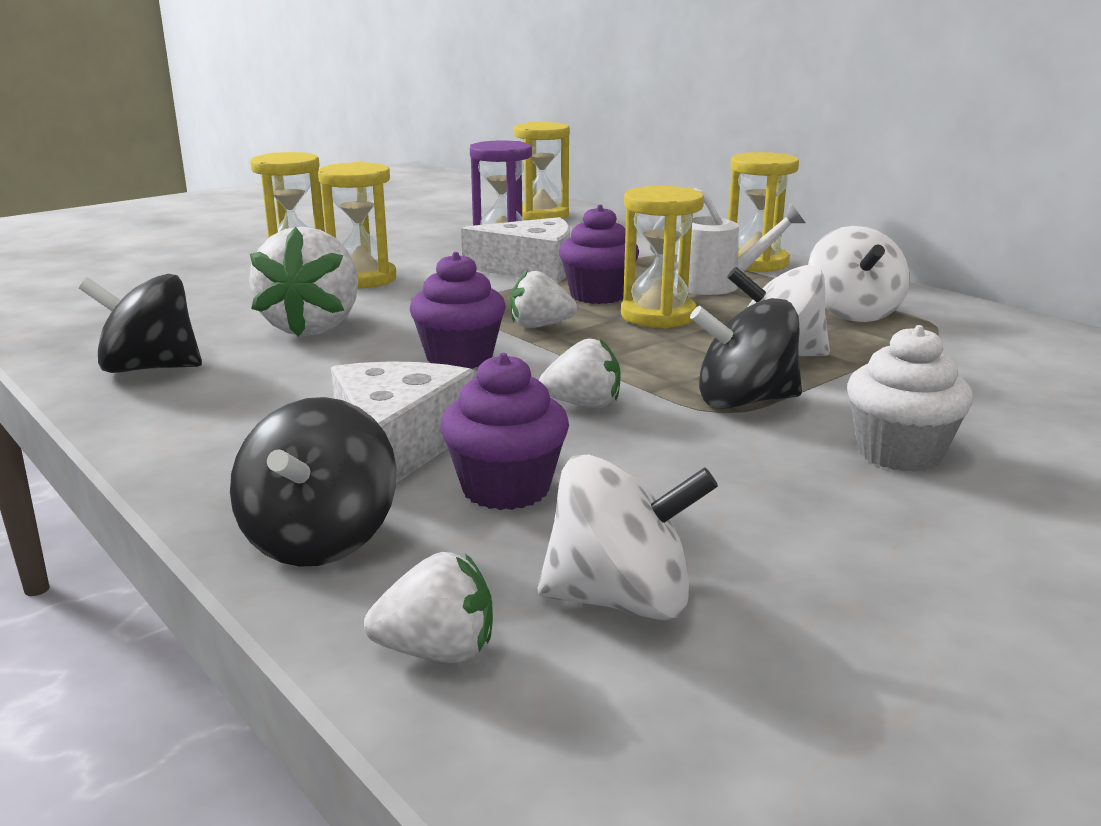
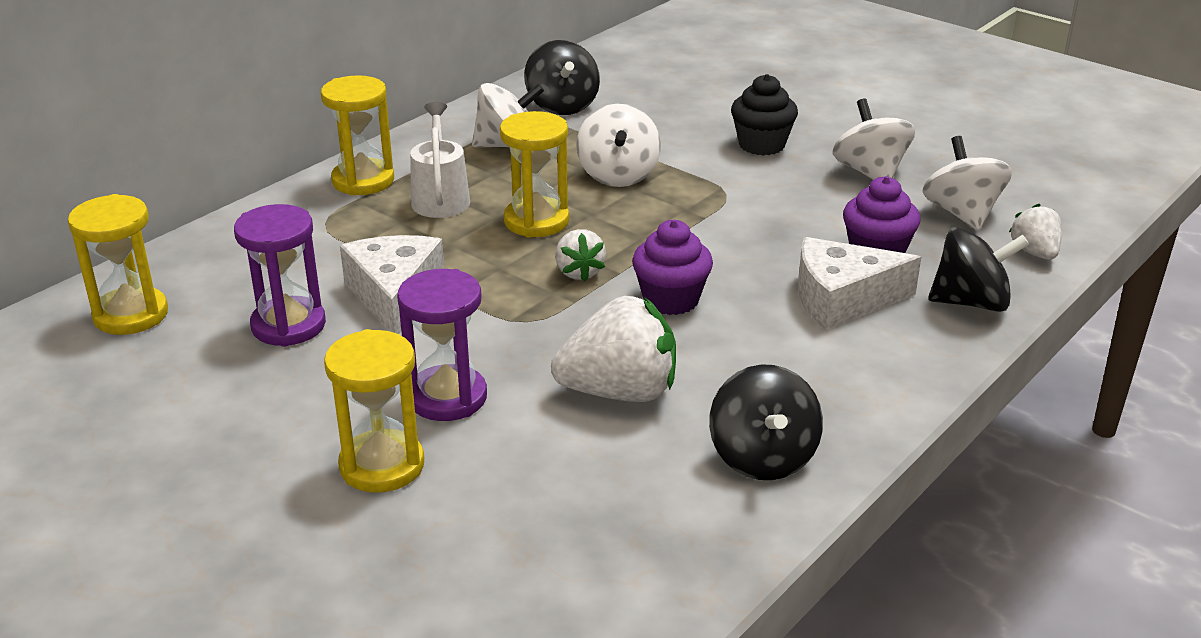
camera: 100 degrees left, 10 degrees up
(362, 279) = (447, 397): yellow hourglass -> purple hourglass
(583, 405) = (740, 239): white strawberry -> none
(598, 295) = (483, 252): purple cupcake -> none
(744, 401) = (707, 186): black spinning top -> black spinning top (562, 106)
(801, 533) = (870, 172): none -> white spinning top
(899, 453) = (761, 145): white cupcake -> black cupcake

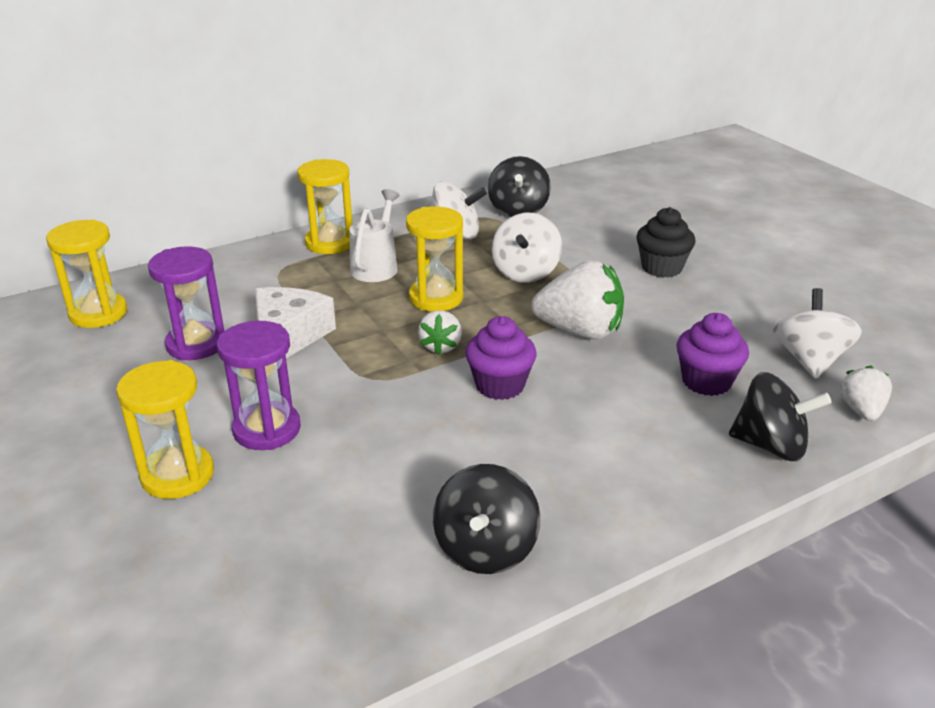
camera: 20 degrees right, 0 degrees up
(620, 392) = (404, 457): white strawberry -> white strawberry (580, 331)
(842, 299) = (649, 417): white cheese -> none
(870, 172) = (744, 308): white spinning top -> none

